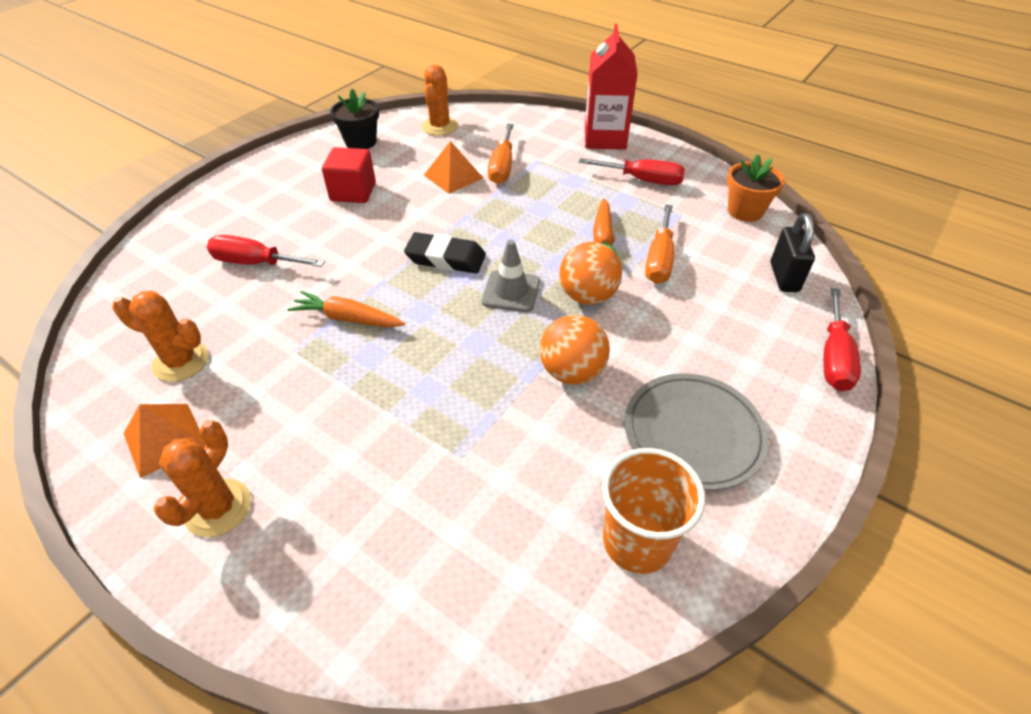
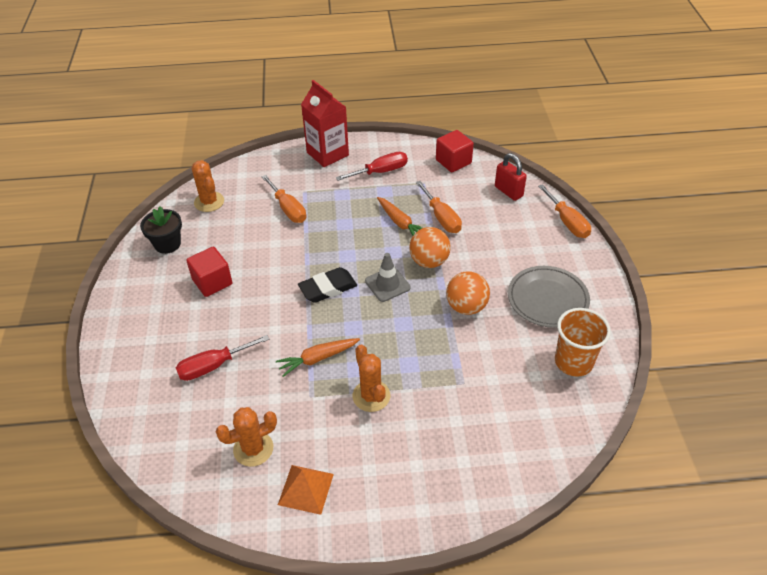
camera: 40 degrees left, 0 degrees up
(218, 508) = (381, 493): orange cactus -> orange cactus (371, 396)
(453, 176) = (264, 233): orange pyramid -> none
(745, 211) = (453, 161): orange flower pot -> red cube
(784, 277) = (508, 191): black padlock -> red padlock
(834, 357) = (567, 222): red screwdriver -> orange screwdriver

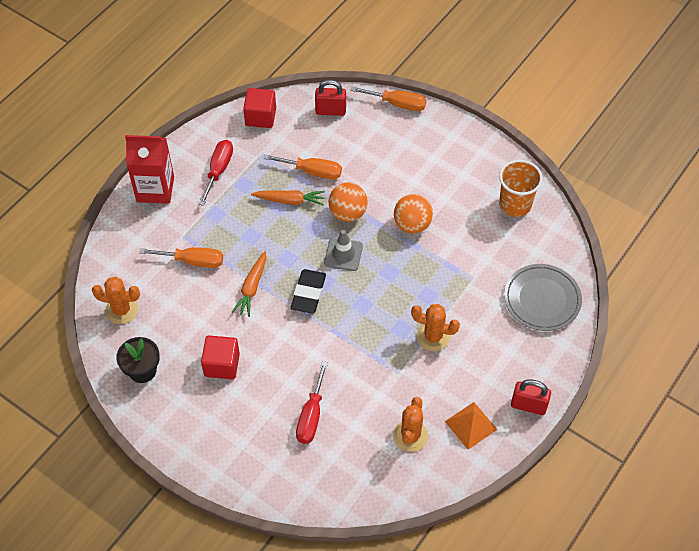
camera: 50 degrees left, 10 degrees up
(318, 358) = (369, 345): orange carrot -> orange carrot (252, 287)
(371, 523) = (528, 405): none -> red padlock
(547, 299) = (452, 174): grey plate -> grey plate (542, 299)

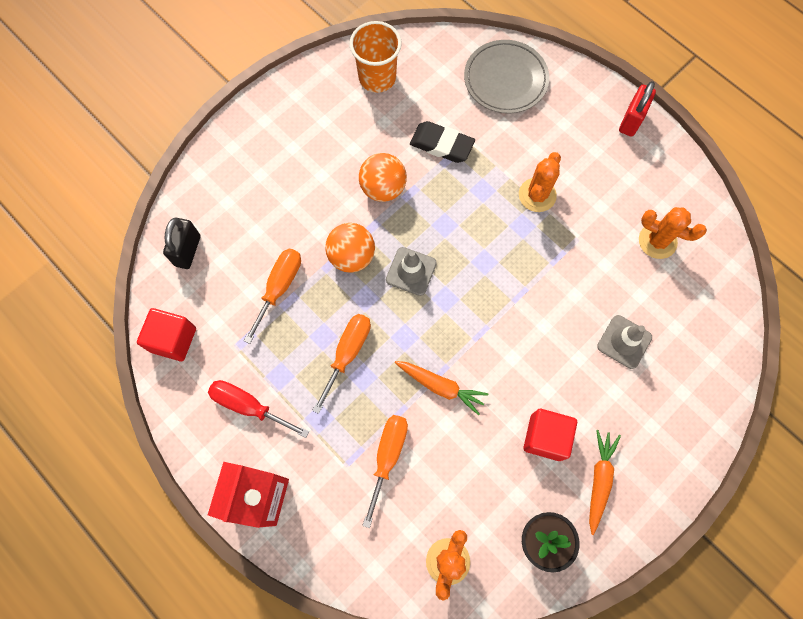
camera: 80 degrees left, 15 degrees up
(289, 200) = (318, 322): orange carrot -> orange carrot (599, 480)
(308, 293) = (460, 320): black eraser -> black eraser (441, 145)
(311, 416) = (624, 342): red screwdriver -> grey traffic cone
(330, 111) = (188, 251): red padlock -> black padlock
(397, 104) = (199, 171): orange screwdriver -> orange screwdriver (347, 353)
(470, 425) = (649, 179): orange pyramid -> none

